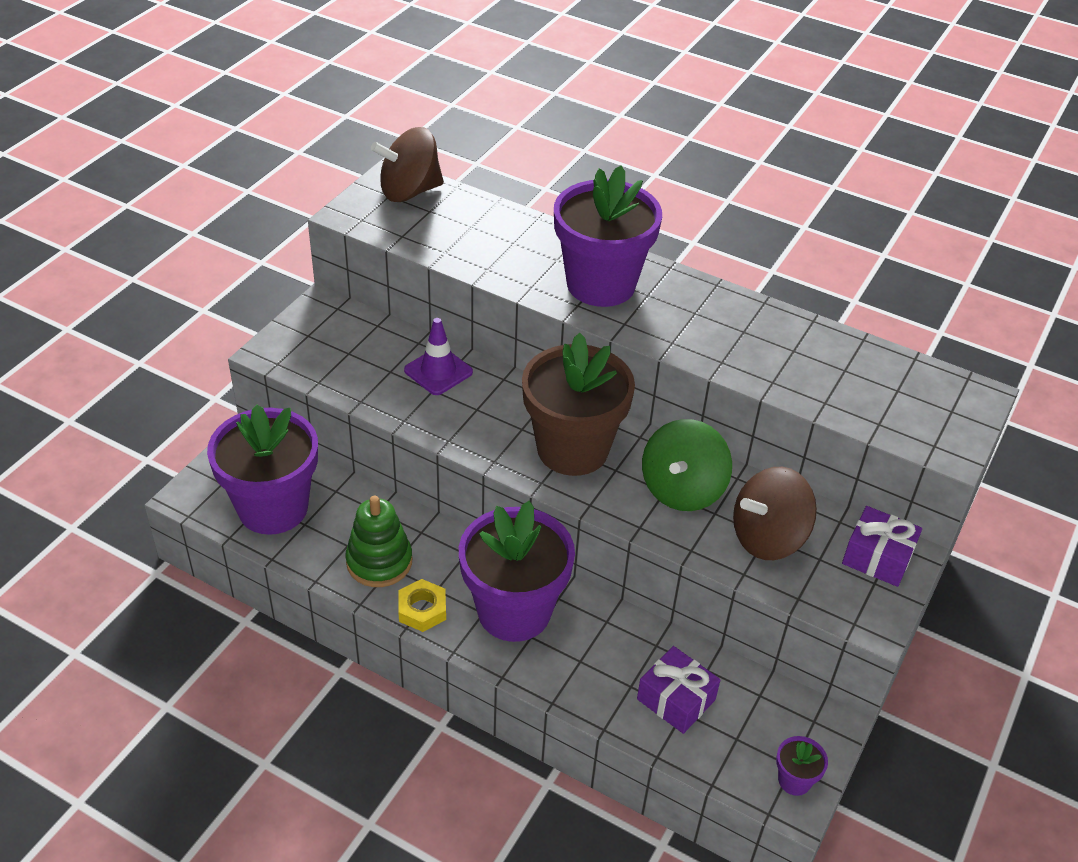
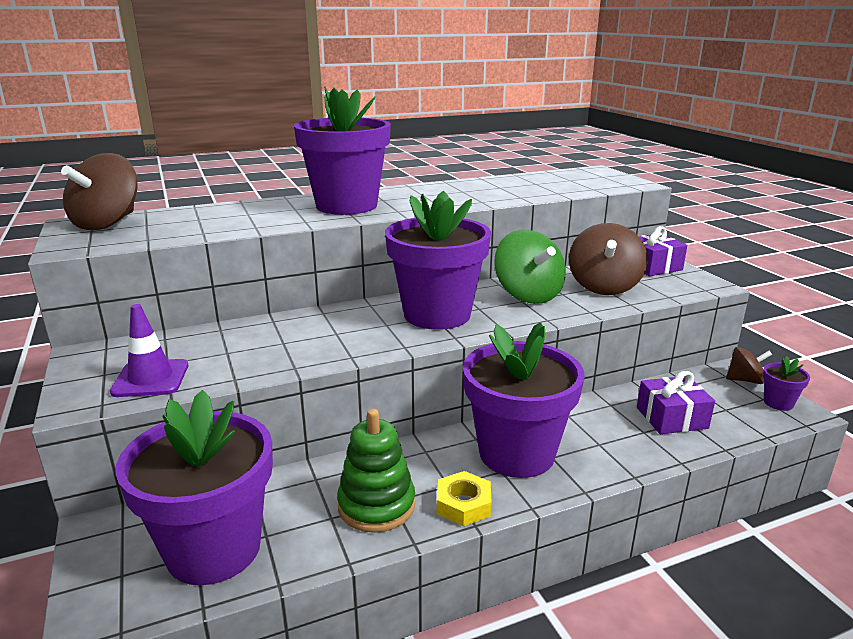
camera: 50 degrees left, 20 degrees down
(438, 371) = (267, 333): purple traffic cone -> purple traffic cone (151, 379)
(572, 449) = (437, 314): brown flower pot -> purple flower pot
(820, 740) = (745, 380): none -> brown spinning top

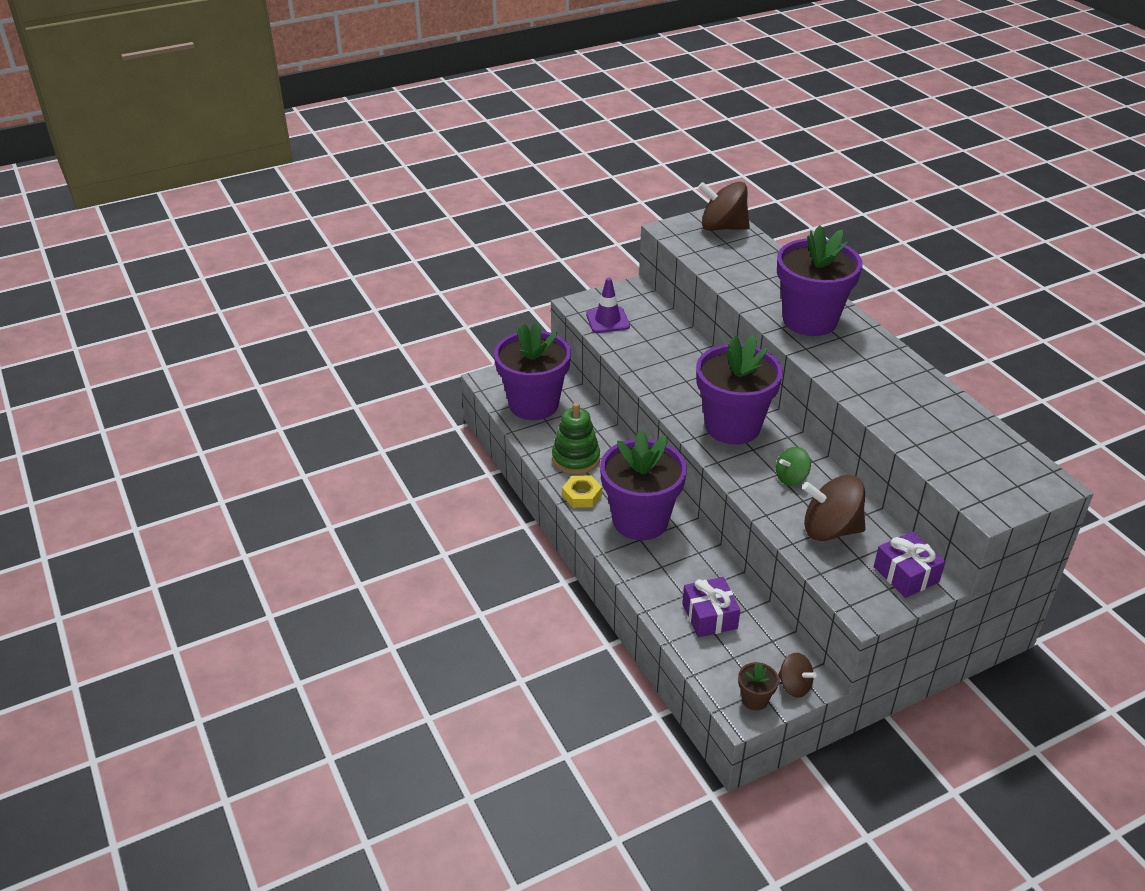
camera: 85 degrees right, 15 degrees up
(528, 295) = (791, 478): green spinning top -> green spinning top, size x0.56
(745, 380) = (794, 686): brown spinning top -> brown spinning top turned 45 degrees counterclockwise
(778, 403) = (755, 699): purple flower pot -> brown flower pot

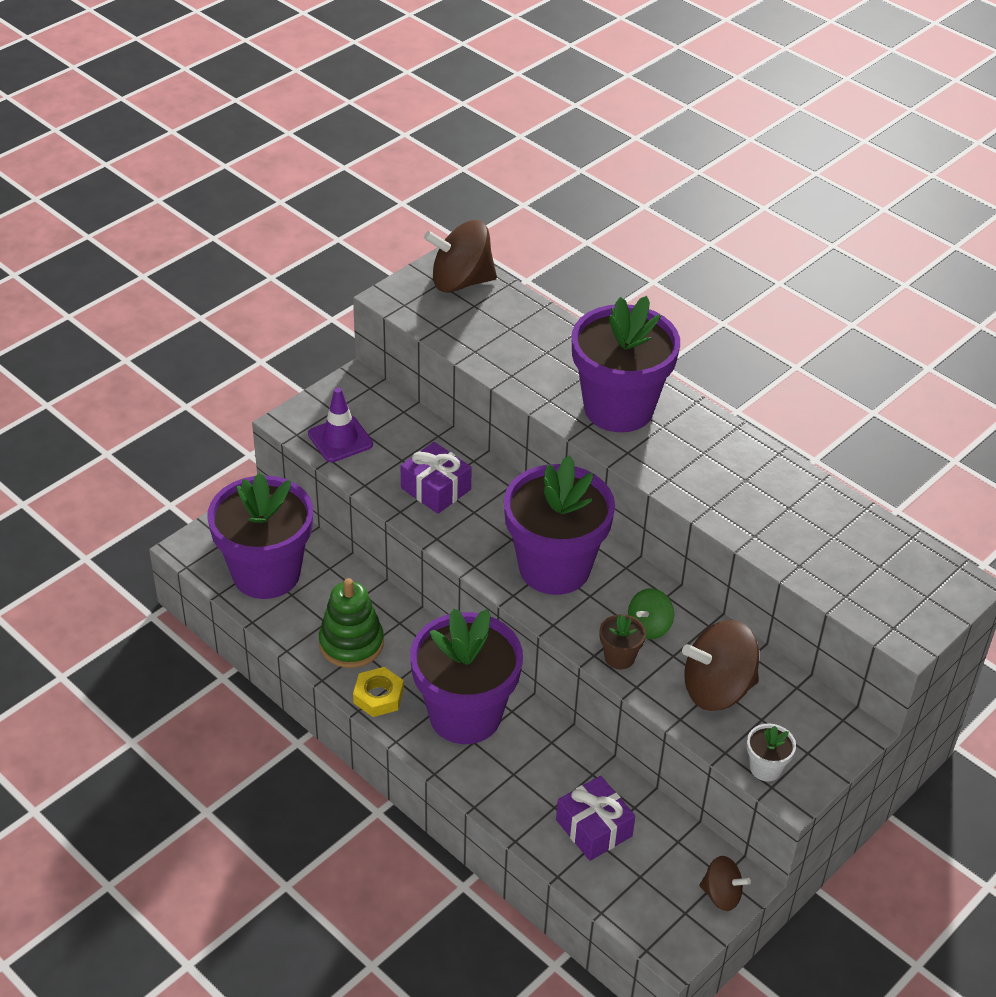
camera: 20 degrees left, 5 degrees up
(755, 699) = (682, 926): brown flower pot -> brown flower pot (619, 657)
(850, 591) = (765, 768): none -> white flower pot
(906, 574) = (821, 728): purple gift -> purple gift (436, 489)

